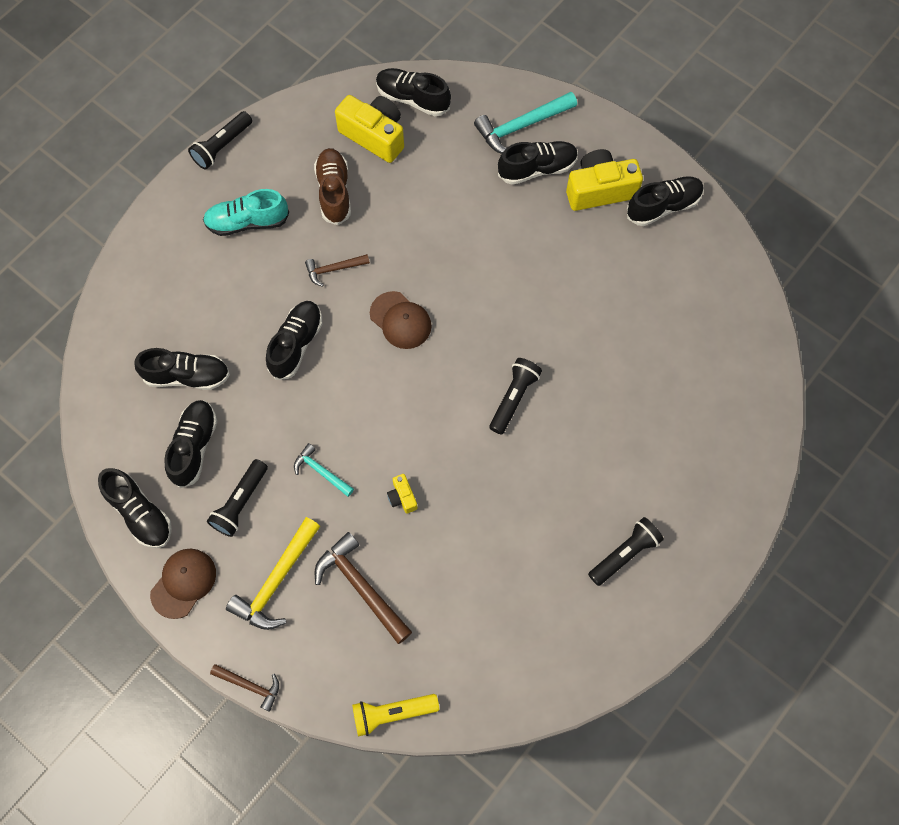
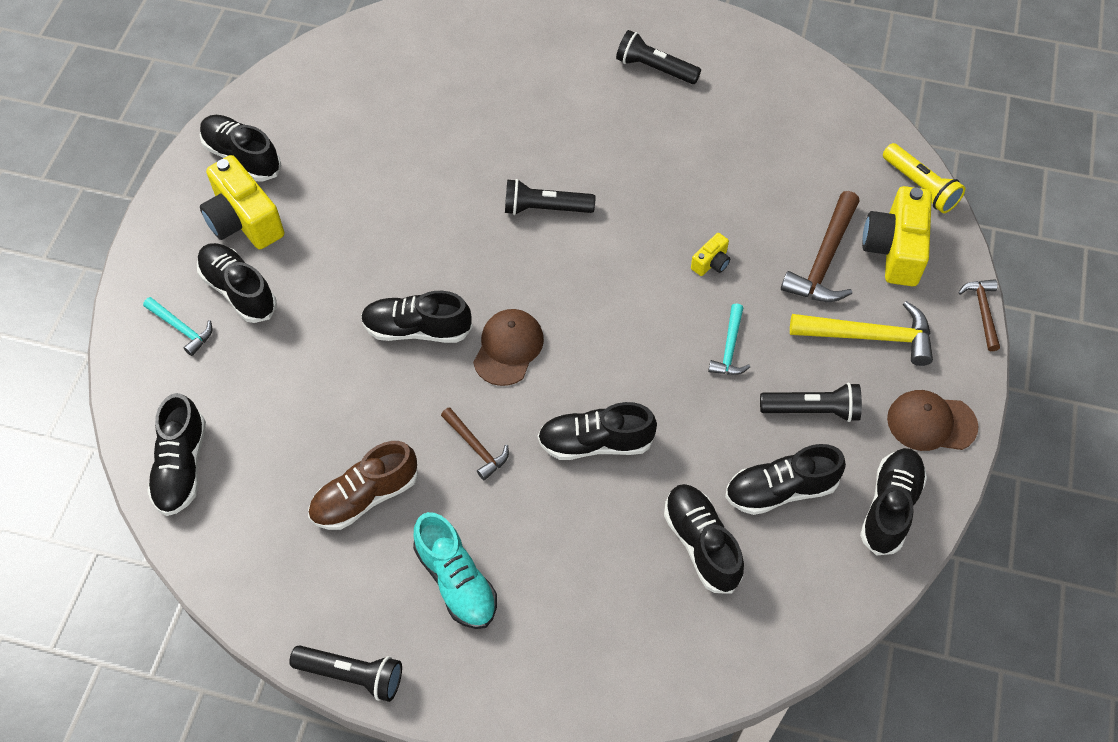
camera: 115 degrees left, 10 degrees down
(374, 136) = (258, 487): yellow camera -> yellow camera (894, 249)
(447, 268) = (417, 329): none -> black shoe
(521, 126) = (181, 328): turquoise hammer -> turquoise hammer, size x0.58

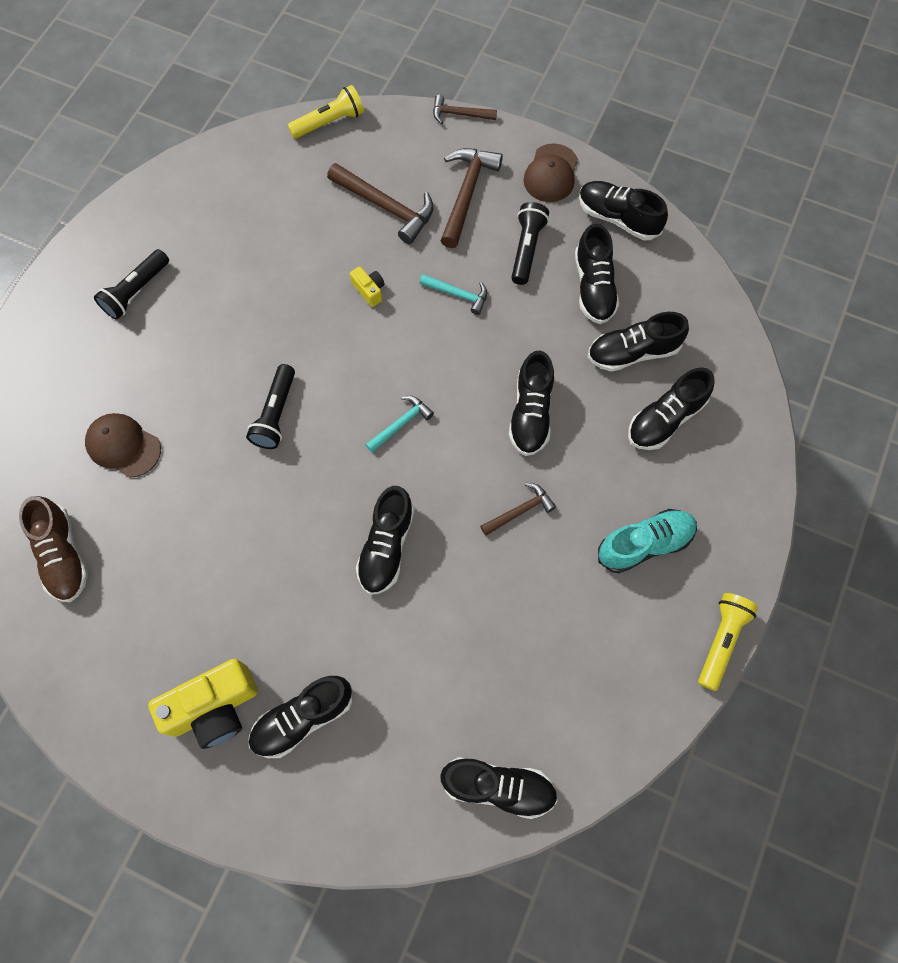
camera: 80 degrees left, 10 degrees up
(181, 328) = (337, 782): turquoise hammer -> turquoise hammer (401, 424)
(242, 157) = (127, 705): black shoe -> black shoe (665, 419)
(352, 675) = (721, 641): black flashlight -> yellow flashlight
(365, 497) = (555, 613): brown shoe -> brown shoe (63, 555)
(508, 348) = (423, 469): brown cap -> brown cap (123, 446)
(869, 336) = (466, 194): yellow hammer -> brown hammer
(894, 249) = (387, 156): yellow camera -> none

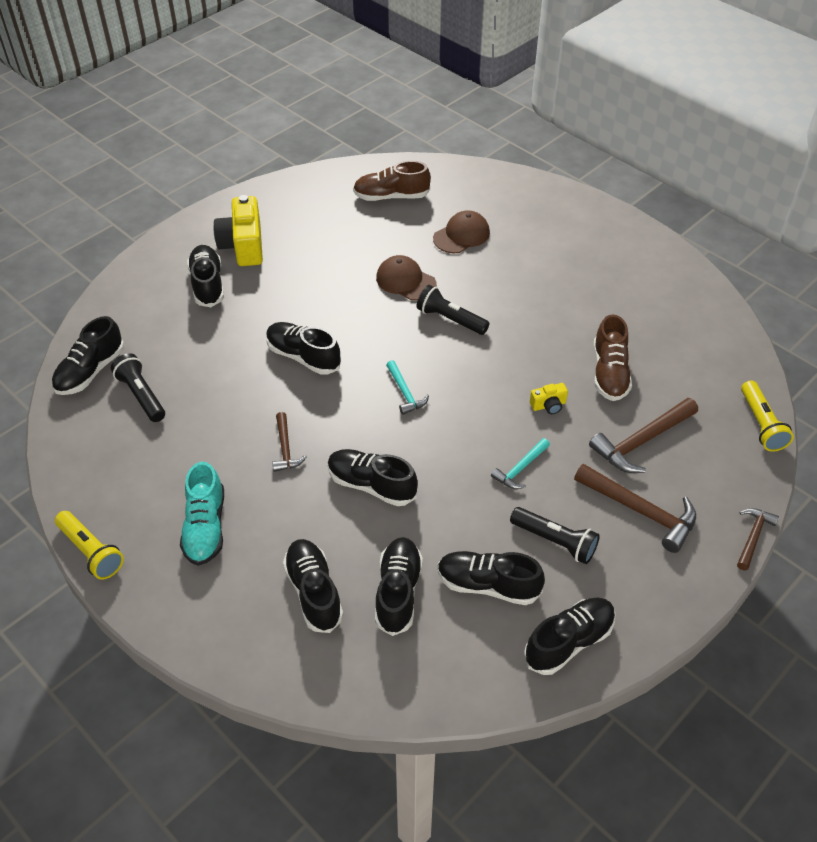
camera: 110 degrees right, 20 degrees down
(136, 291) = (599, 263): black flashlight -> black flashlight (141, 395)
(306, 249) = (609, 373): none -> brown shoe
(551, 173) = (649, 597): brown cap -> brown cap (405, 281)

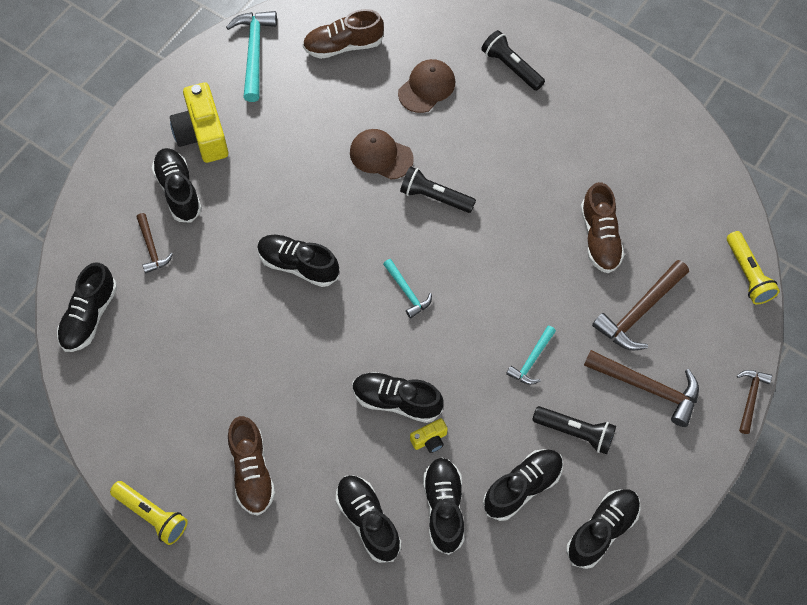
camera: 10 degrees left, 15 degrees up
(141, 395) = (149, 336): black flashlight -> black flashlight (511, 67)
(205, 527) = (252, 472): turquoise shoe -> brown shoe
(285, 448) = (306, 374): brown hammer -> brown hammer (151, 248)
(308, 192) = (254, 52): none -> turquoise hammer
(488, 585) = (522, 487): black shoe -> black shoe turned 135 degrees clockwise
(548, 405) = (547, 284): yellow camera -> yellow camera (430, 440)

